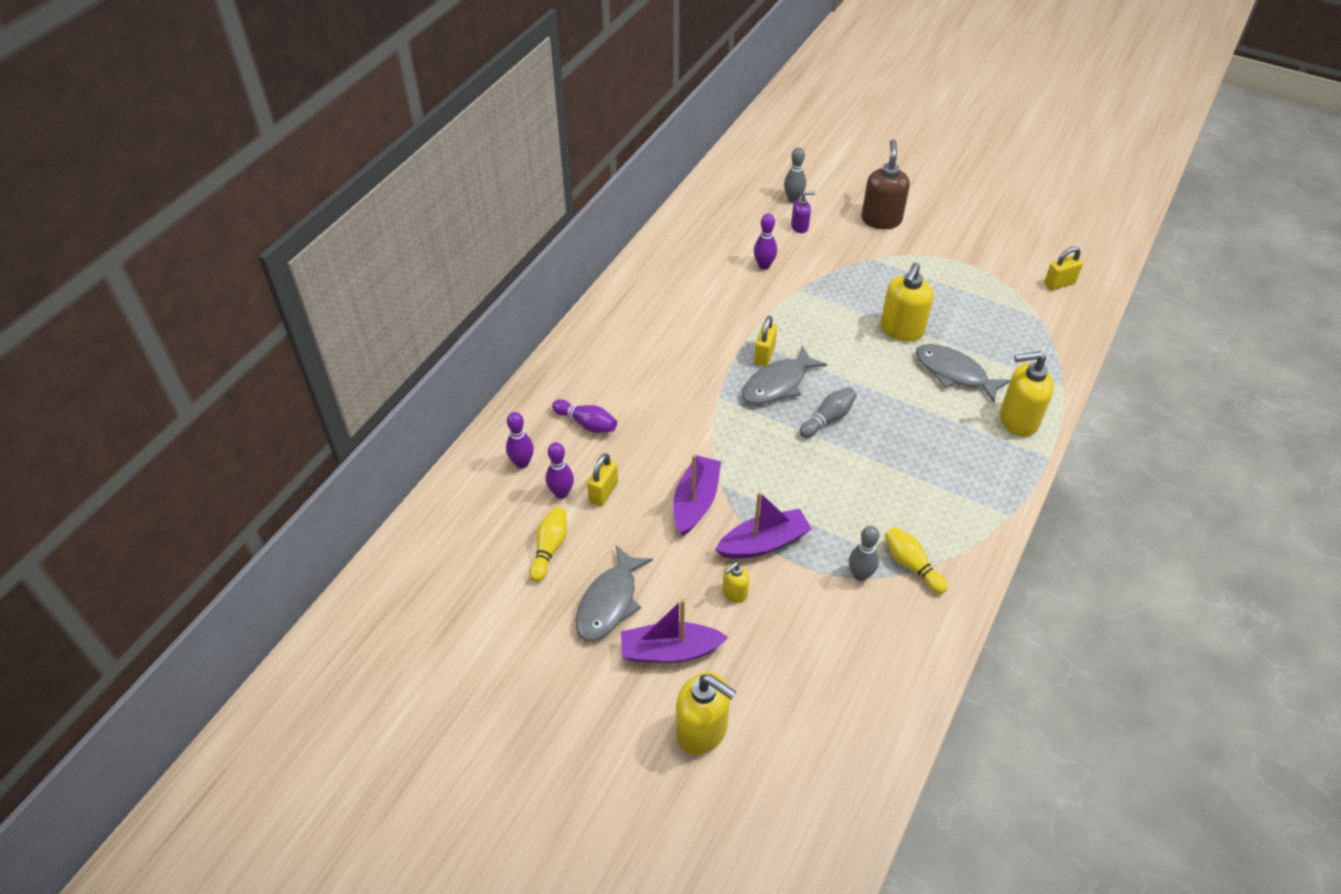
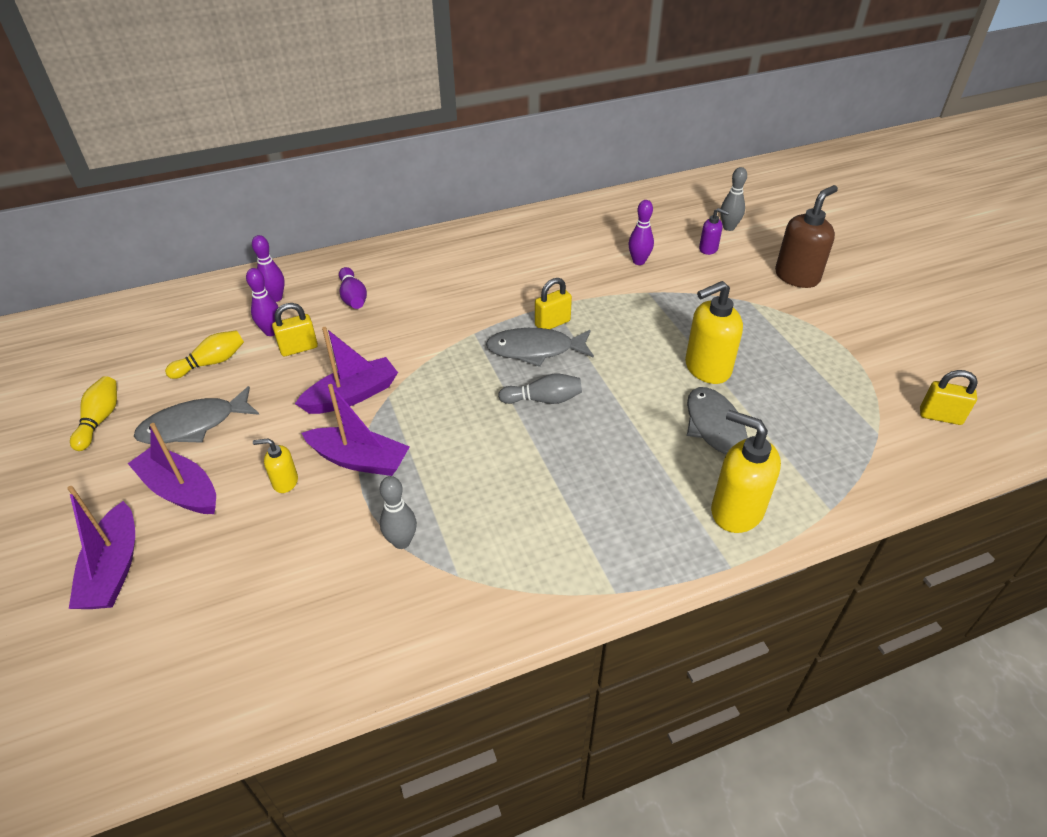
camera: 40 degrees right, 5 degrees down
(702, 730) = (114, 569): yellow soap dispenser -> purple boat
(911, 565) = (458, 567): yellow bowling pin -> yellow bowling pin (100, 420)

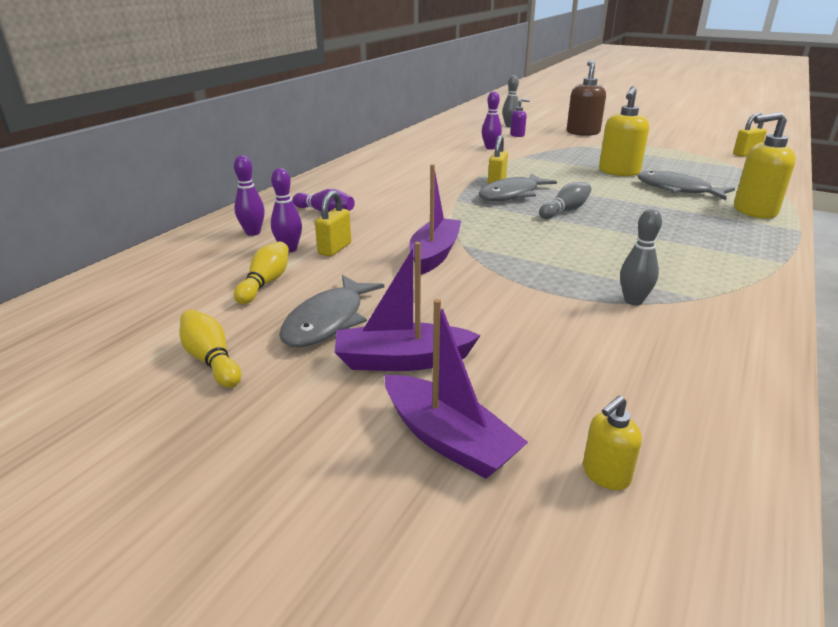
camera: 40 degrees left, 15 degrees down
(285, 482) = (483, 314): yellow soap dispenser -> yellow soap dispenser (605, 474)
(359, 460) = (513, 279): purple boat -> none

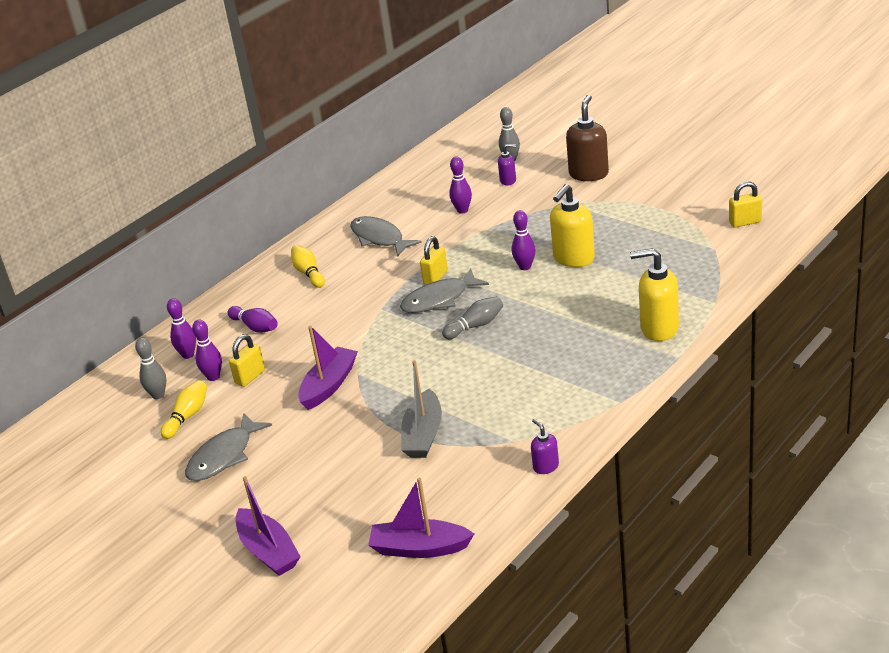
camera: 15 degrees right, 5 degrees up
(211, 360) = (140, 488): yellow bowling pin -> yellow bowling pin (308, 273)
(402, 360) = (263, 493): purple boat -> purple boat (419, 548)
(578, 176) = (525, 267): none -> purple bowling pin
(582, 294) = (423, 434): none -> grey boat
(605, 474) = (346, 577): yellow soap dispenser -> none
(633, 301) = (458, 443): grey bowling pin -> grey bowling pin (158, 395)
(677, 190) = (611, 292): grey fish -> grey fish (379, 238)
(768, 321) = (545, 466): none -> purple soap dispenser

